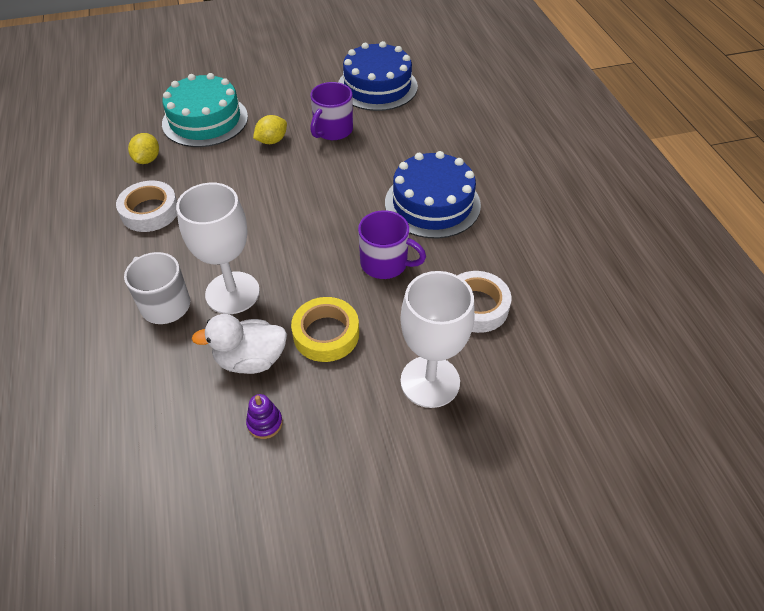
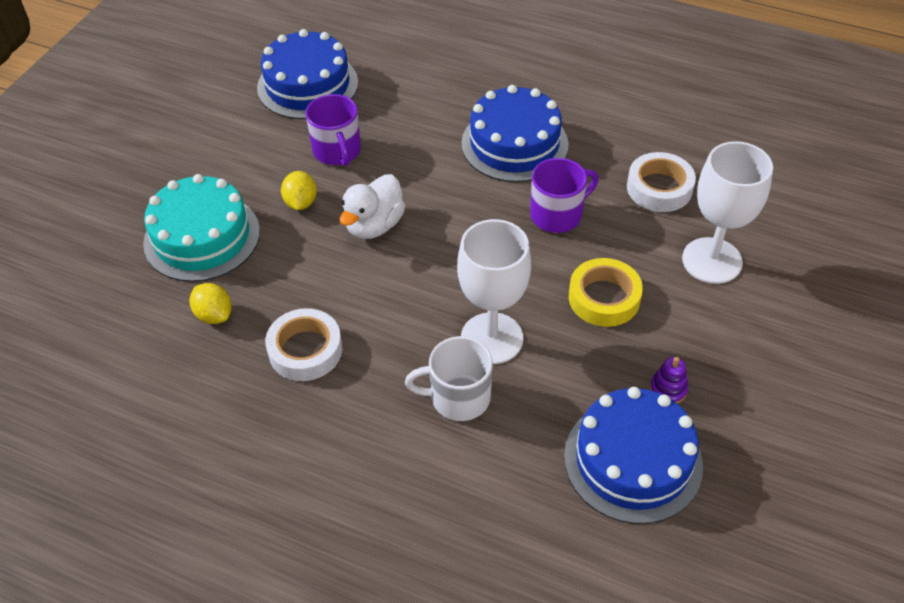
camera: 50 degrees left, 0 degrees up
(176, 437) = (633, 460): none -> blue cake
(251, 360) = (588, 365): white duck -> white duck (374, 225)

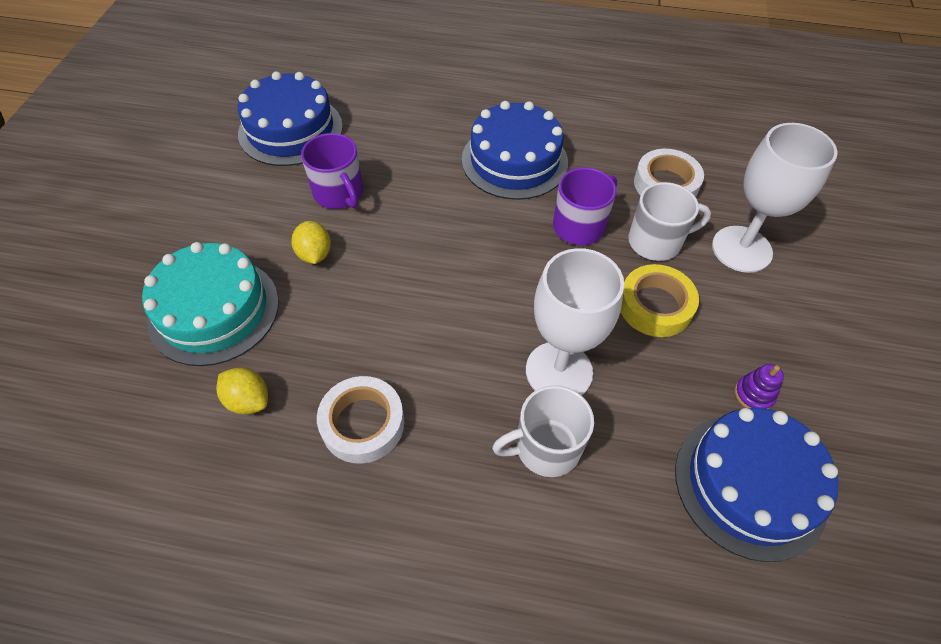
camera: 15 degrees left, 5 degrees up
(374, 225) = (399, 267): white duck -> none
(627, 241) = (656, 242): none -> white mug

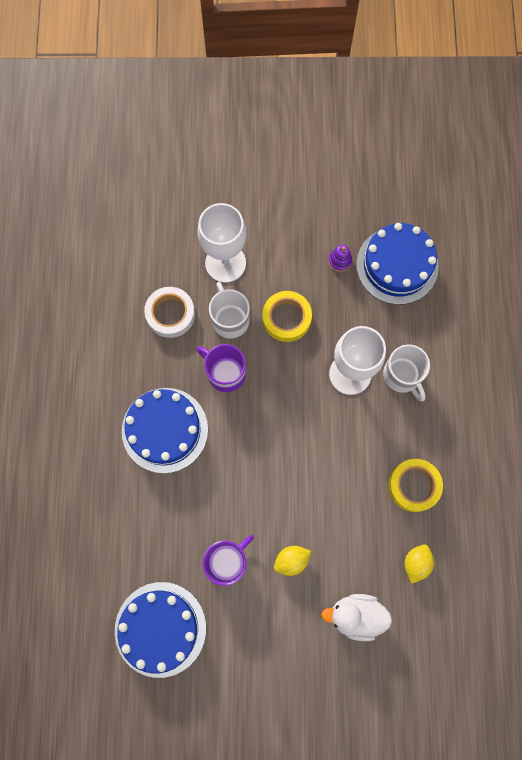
camera: 100 degrees left, 20 degrees up
(214, 310) = (356, 615): turquoise cake -> white duck
(362, 423) = (414, 486): white tape -> yellow tape

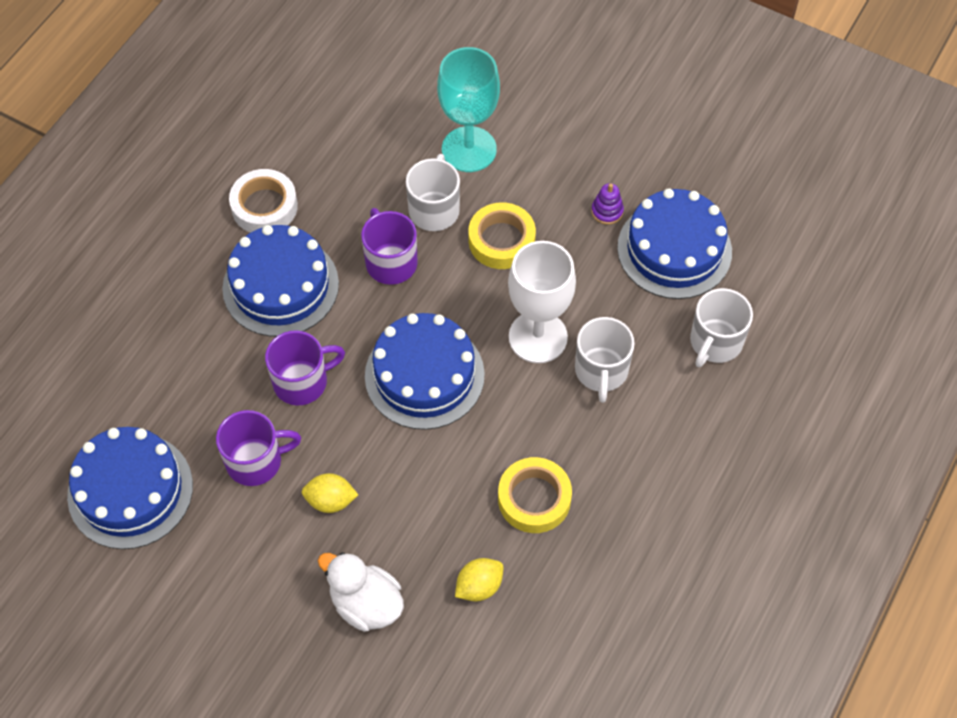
camera: 30 degrees right, 15 degrees down
(170, 314) = (370, 171): white tape -> white tape (264, 206)
(222, 489) = (302, 382): none -> purple mug
(225, 263) = (469, 149): white goblet -> turquoise goblet
(296, 441) = (424, 375): none -> blue cake
(458, 317) = (715, 342): none -> white mug

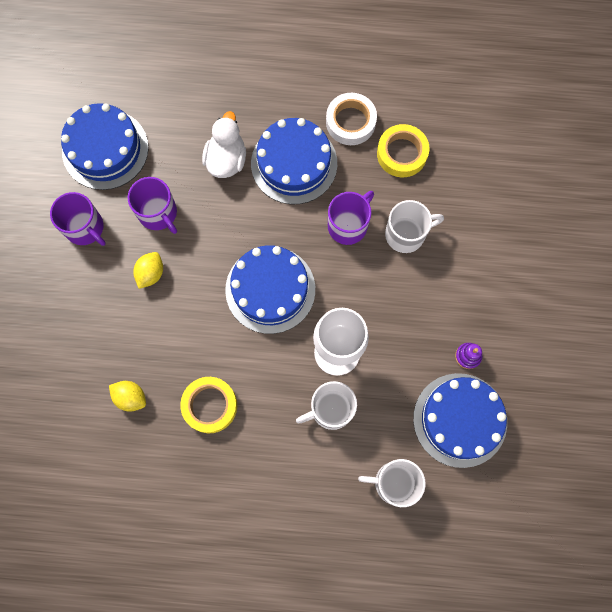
camera: 65 degrees right, 15 degrees up
(302, 382) = (228, 213): purple mug -> purple mug (85, 228)
(330, 500) = (151, 273): yellow lemon -> yellow lemon turned 45 degrees clockwise
(366, 604) = (89, 330): white duck -> white duck (226, 160)
(469, 149) = (470, 234): turquoise goblet -> none
(501, 240) = (404, 292): yellow tape -> yellow tape (402, 153)

